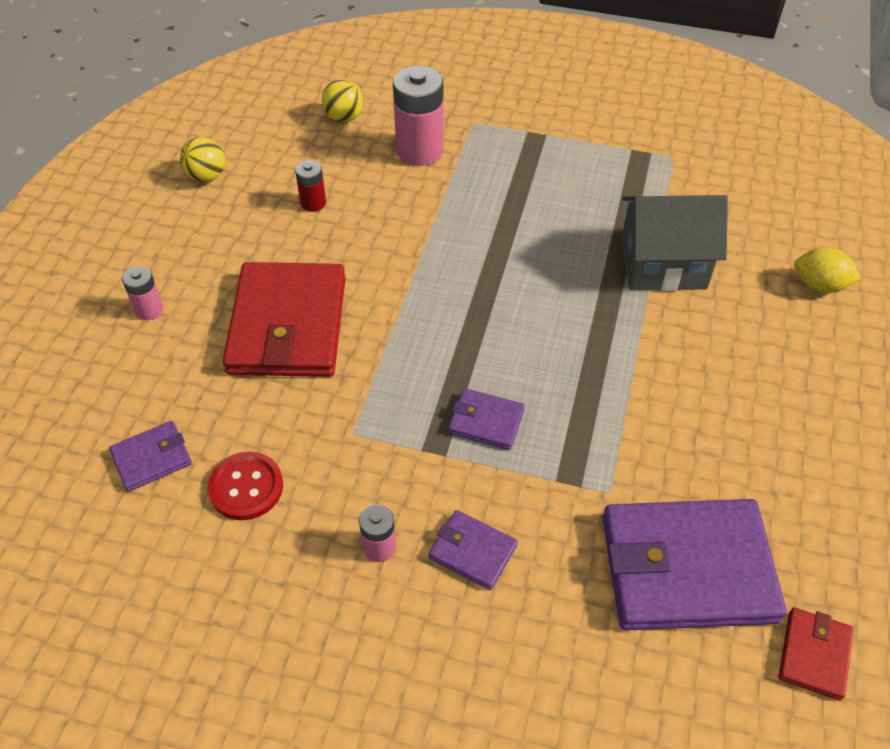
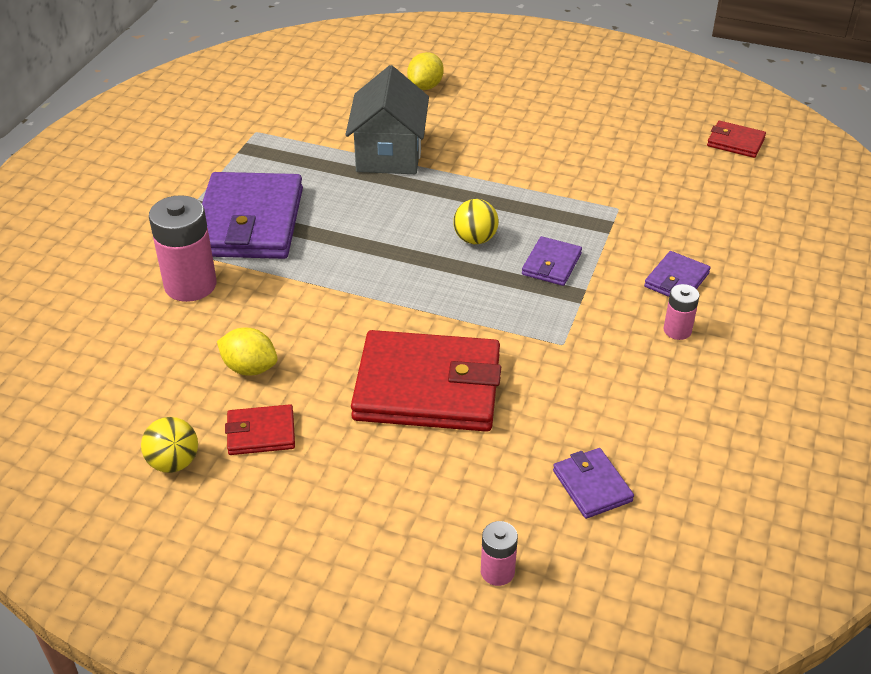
camera: 85 degrees left, 10 degrees down
(149, 309) = (389, 503): pink battery -> pink battery (497, 572)
(235, 220) = (261, 433): none -> red wallet
(246, 487) = (623, 414): red button -> none
(313, 203) = (250, 368): red battery -> yellow lemon
(344, 117) = (109, 341): yellow ball -> yellow ball (475, 239)
(687, 568) = (679, 181): purple wallet -> purple wallet (249, 222)

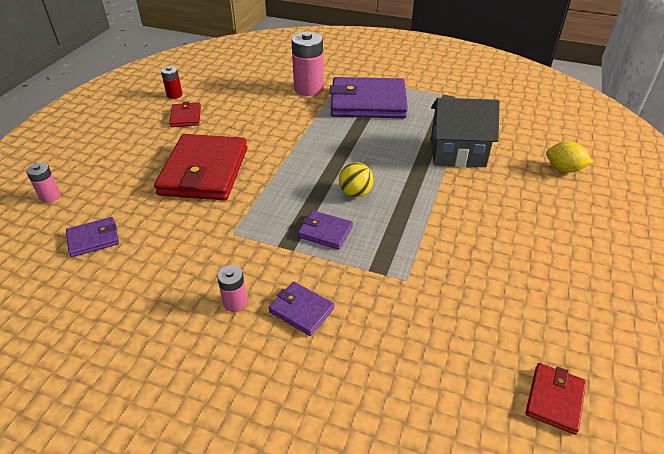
camera: 90 degrees right, 0 degrees up
(174, 462) = (174, 95): yellow ball -> red battery
(250, 368) = (236, 111): yellow lemon -> none

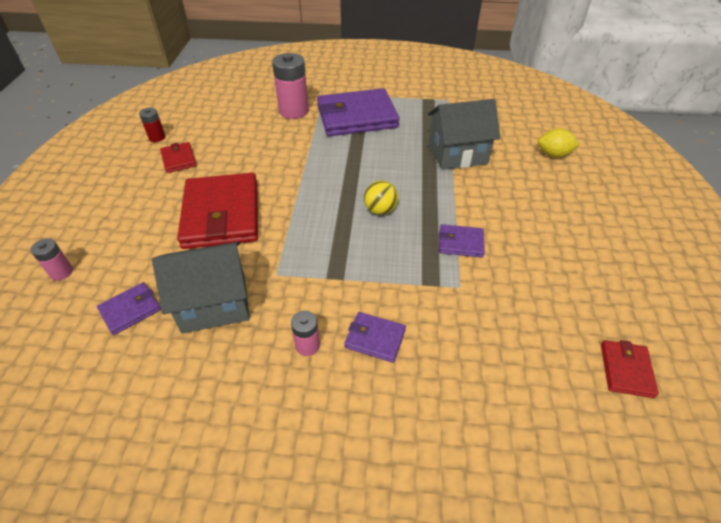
camera: 15 degrees left, 5 degrees up
(166, 248) = (214, 303): none -> grey house
(325, 232) = (367, 255): purple wallet -> purple wallet (460, 243)

